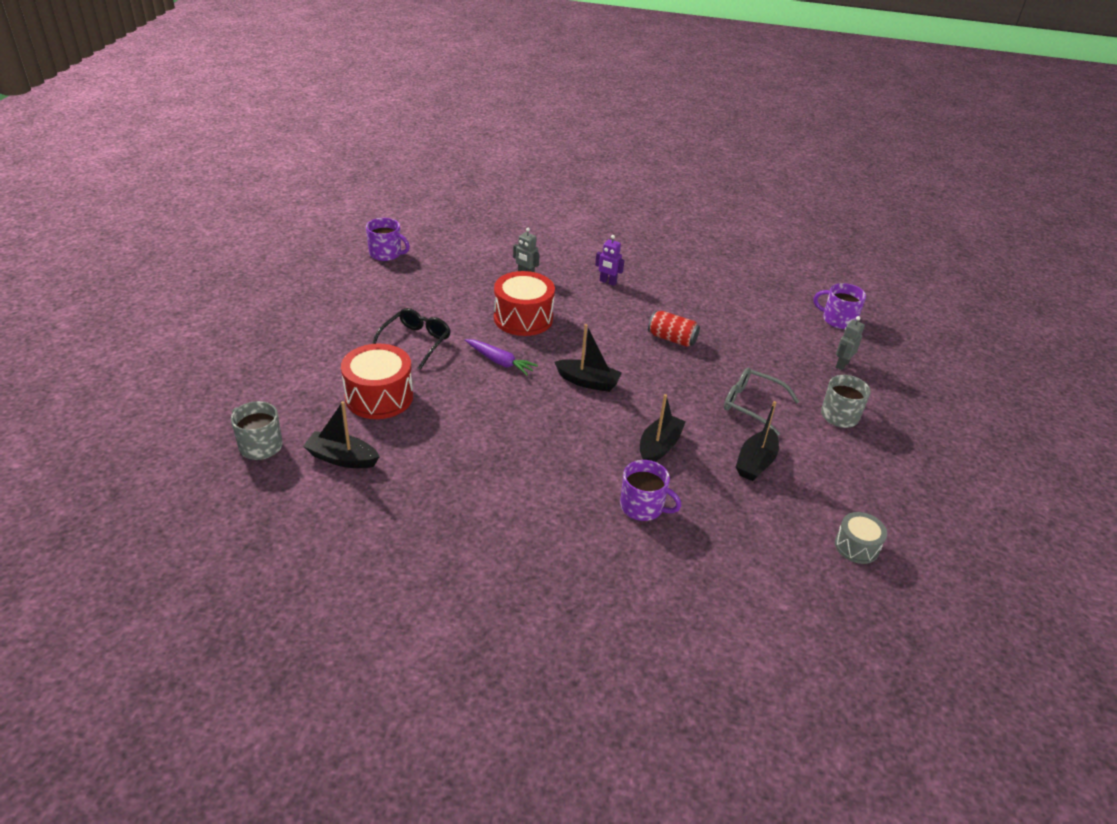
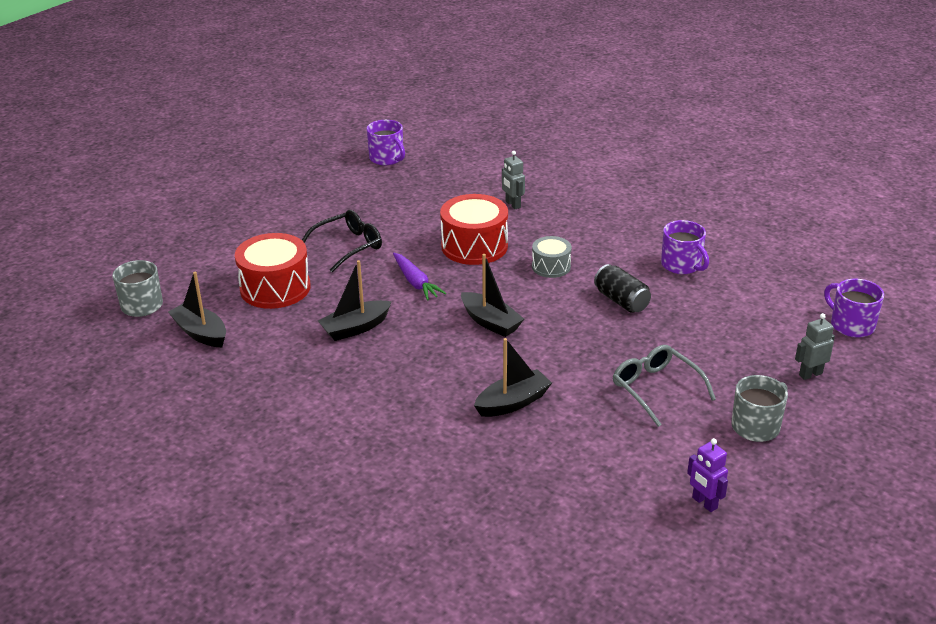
camera: 30 degrees right, 5 degrees down
(607, 282) = (597, 228): purple robot -> purple robot (704, 503)
(643, 507) = (446, 454): purple mug -> purple mug (682, 265)
(672, 339) = (621, 301): red can -> black can
(755, 463) = (607, 447): black boat -> black boat (355, 328)
(856, 546) = (651, 562): grey drum -> grey drum (551, 266)

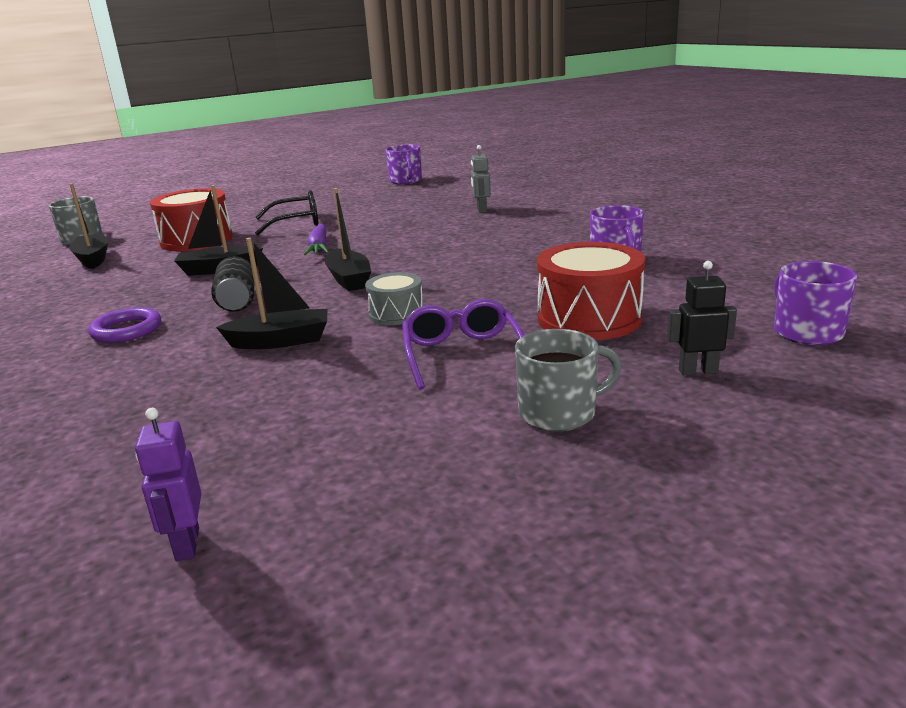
camera: 25 degrees right, 10 degrees down
(369, 416) = (126, 330): none -> purple ring
(474, 246) = (408, 231): red drum -> red drum (589, 318)
(551, 266) = (465, 249): grey drum -> grey drum (396, 314)
(621, 301) = (511, 279): black can -> black can (238, 301)
(656, 389) = (462, 354): grey glasses -> purple glasses
(704, 503) = (381, 486): purple robot -> purple robot (186, 544)
(810, 374) = (698, 371): grey robot -> black robot

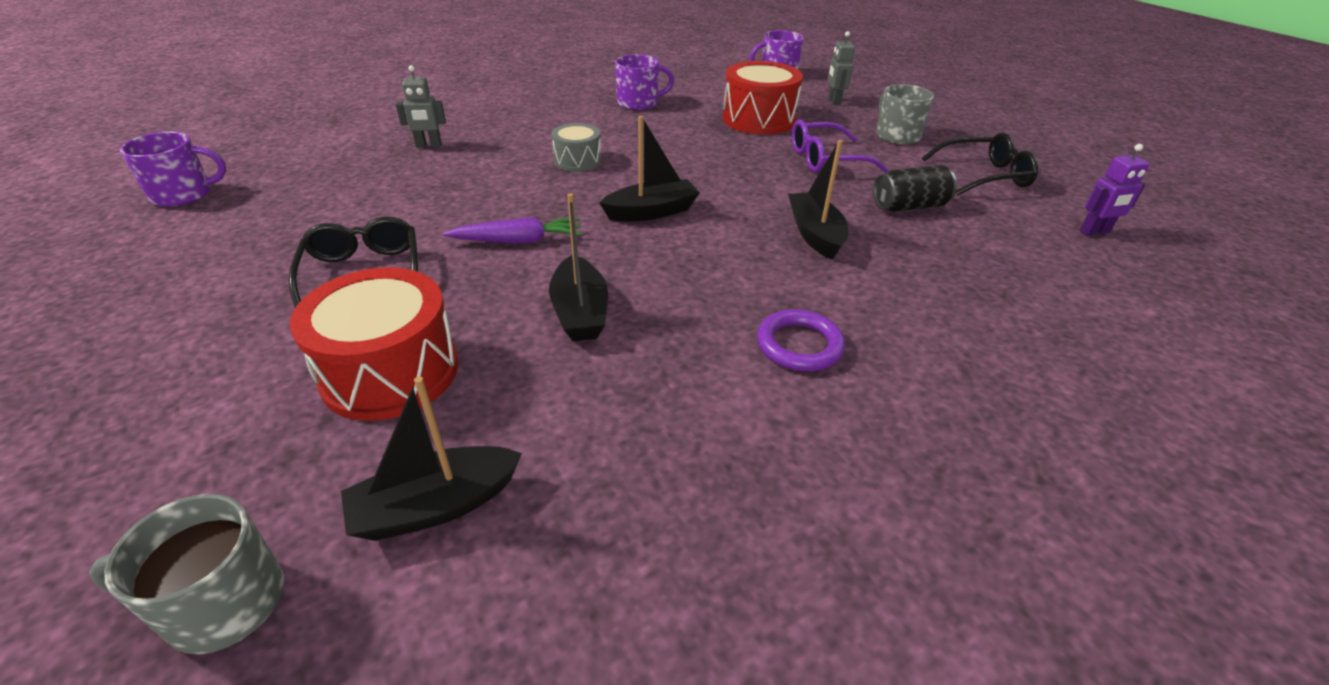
camera: 95 degrees left, 15 degrees up
(238, 301) = (707, 276): black can -> black can (909, 206)
(396, 314) = (749, 184): grey drum -> grey drum (577, 161)
(402, 473) = (984, 176): none -> black glasses
(698, 371) = (834, 101): black robot -> grey robot

